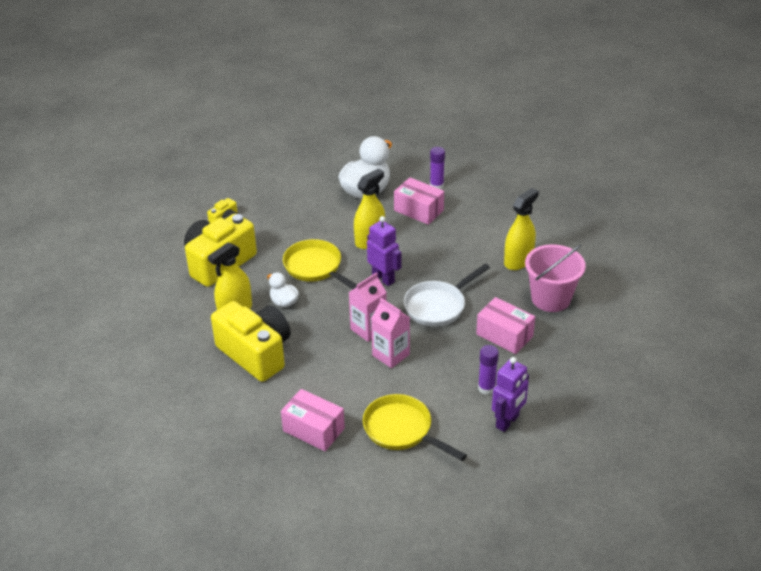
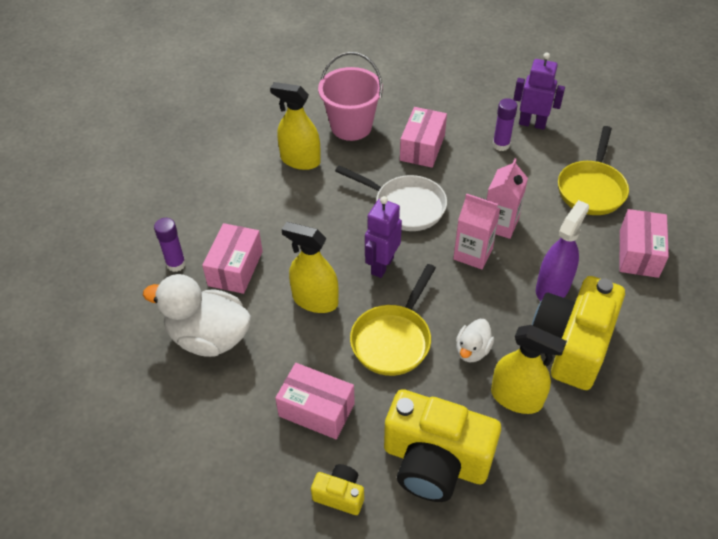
camera: 110 degrees left, 10 degrees up
(285, 224) = (316, 410): none -> pink box
(311, 362) = (552, 287): none -> purple spray bottle

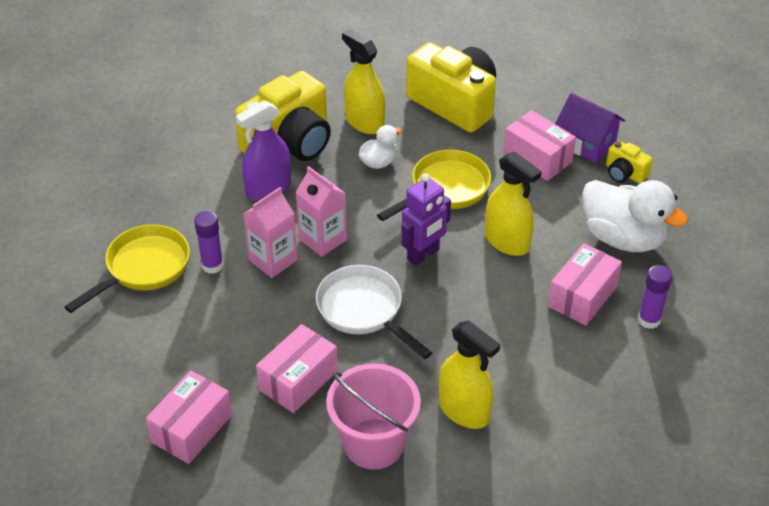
camera: 160 degrees left, 5 degrees down
(269, 449) = (586, 143): none -> purple house
(340, 495) = (538, 104): yellow camera -> yellow camera (624, 173)
(501, 145) = (199, 353): purple glue stick -> purple glue stick (212, 265)
(532, 124) = (136, 371): purple robot -> none
(639, 253) = (160, 193): pink box -> pink box (191, 428)

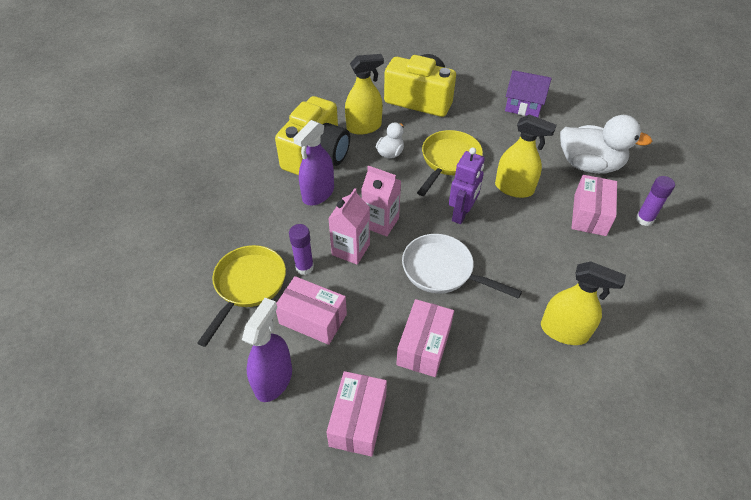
camera: 20 degrees left, 5 degrees up
(126, 367) = (273, 380): none -> purple spray bottle
(364, 122) = (364, 127): yellow spray bottle -> yellow spray bottle turned 135 degrees clockwise
(373, 444) = (513, 383): pink bucket -> none
(537, 158) = (498, 123): pink box -> pink box (313, 319)
(624, 173) = (561, 120): yellow camera -> none

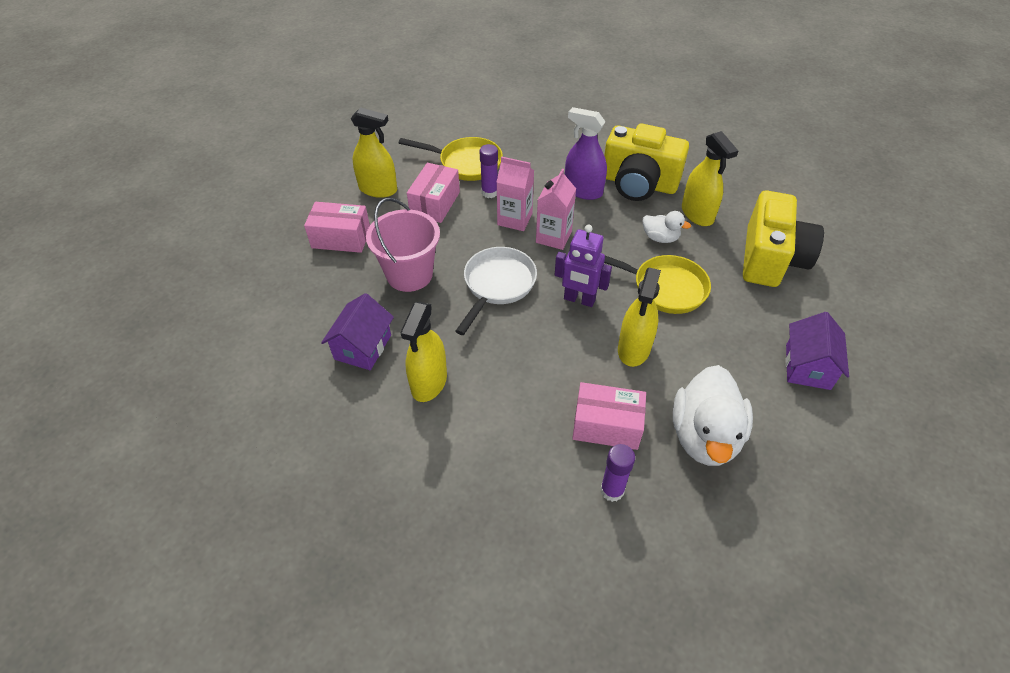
camera: 85 degrees right, 0 degrees up
(273, 380) = (378, 189): purple spray bottle -> yellow spray bottle
(424, 346) = (409, 274): pink box -> pink bucket
(526, 390) = (362, 347): none -> purple house

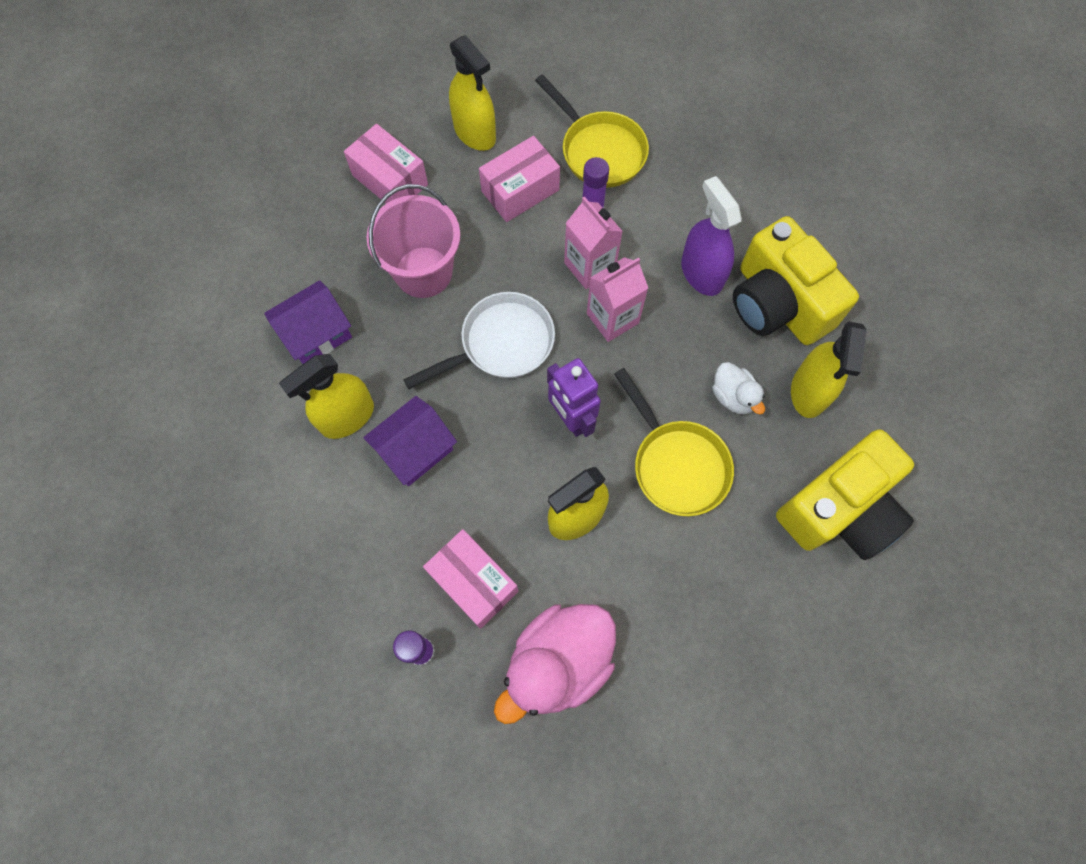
camera: 35 degrees right, 20 degrees up
(704, 436) = (558, 662): white duck -> pink duck
(807, 367) = (743, 667): purple house -> purple house (415, 450)

